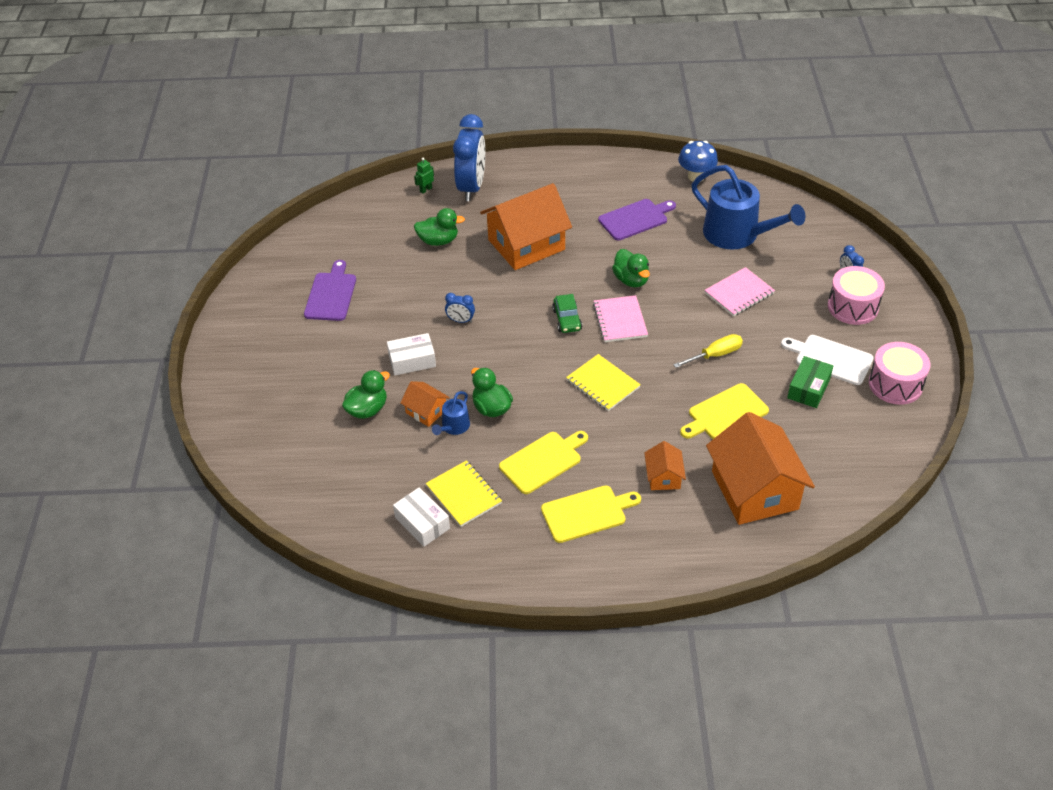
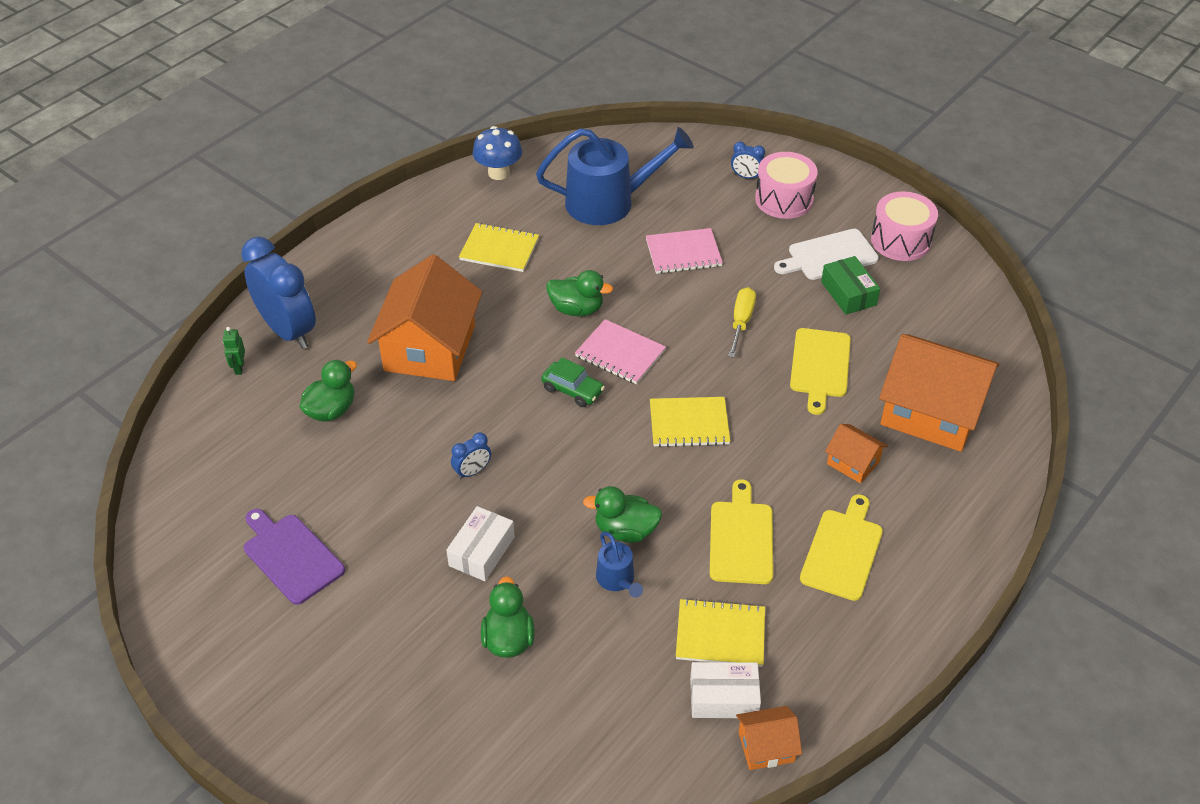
camera: 50 degrees left, 0 degrees up
(426, 411) = (569, 588): orange house -> orange house (766, 746)
(635, 219) = (499, 249): purple cutting board -> yellow notebook
(739, 293) = (683, 253): pink notebook -> pink notebook turned 75 degrees clockwise

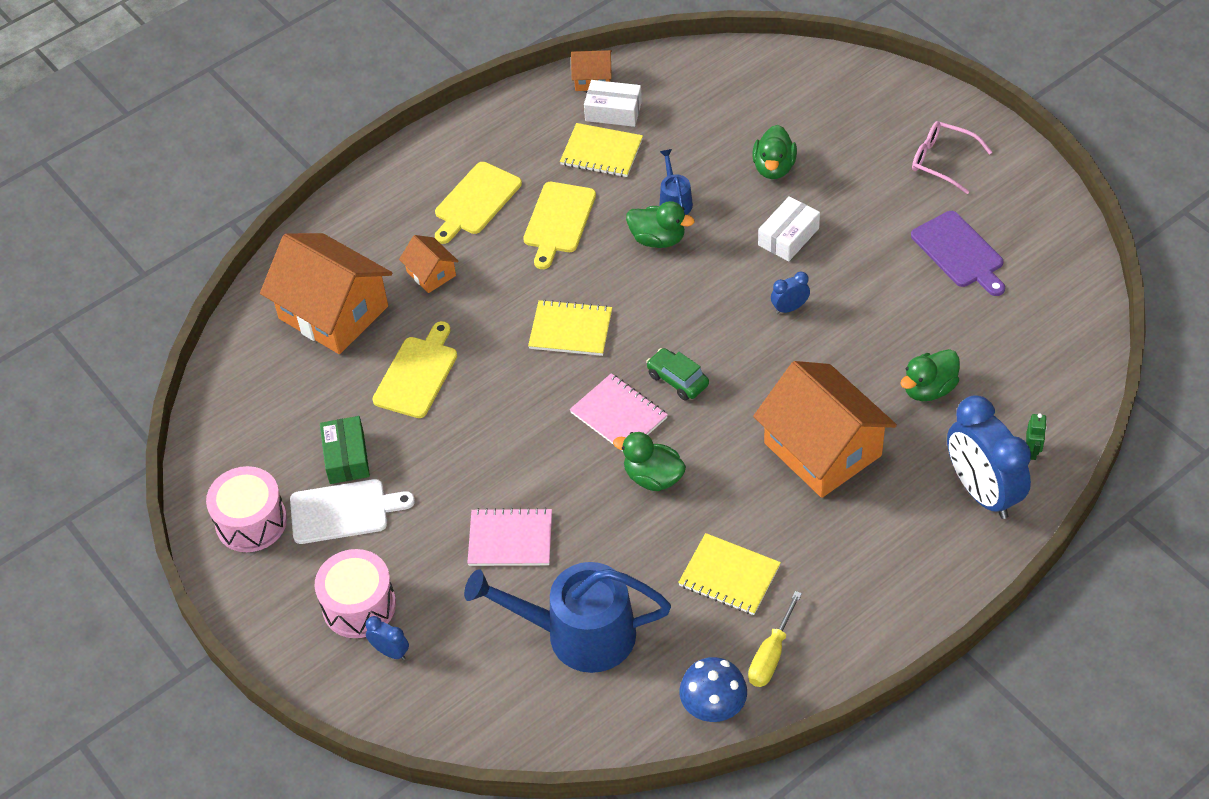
camera: 165 degrees left, 5 degrees up
(302, 675) = (943, 161): none -> pink glasses
(430, 348) = (822, 449): orange house -> orange house turned 60 degrees counterclockwise
(741, 322) = (478, 436): yellow screwdriver -> yellow screwdriver (771, 654)

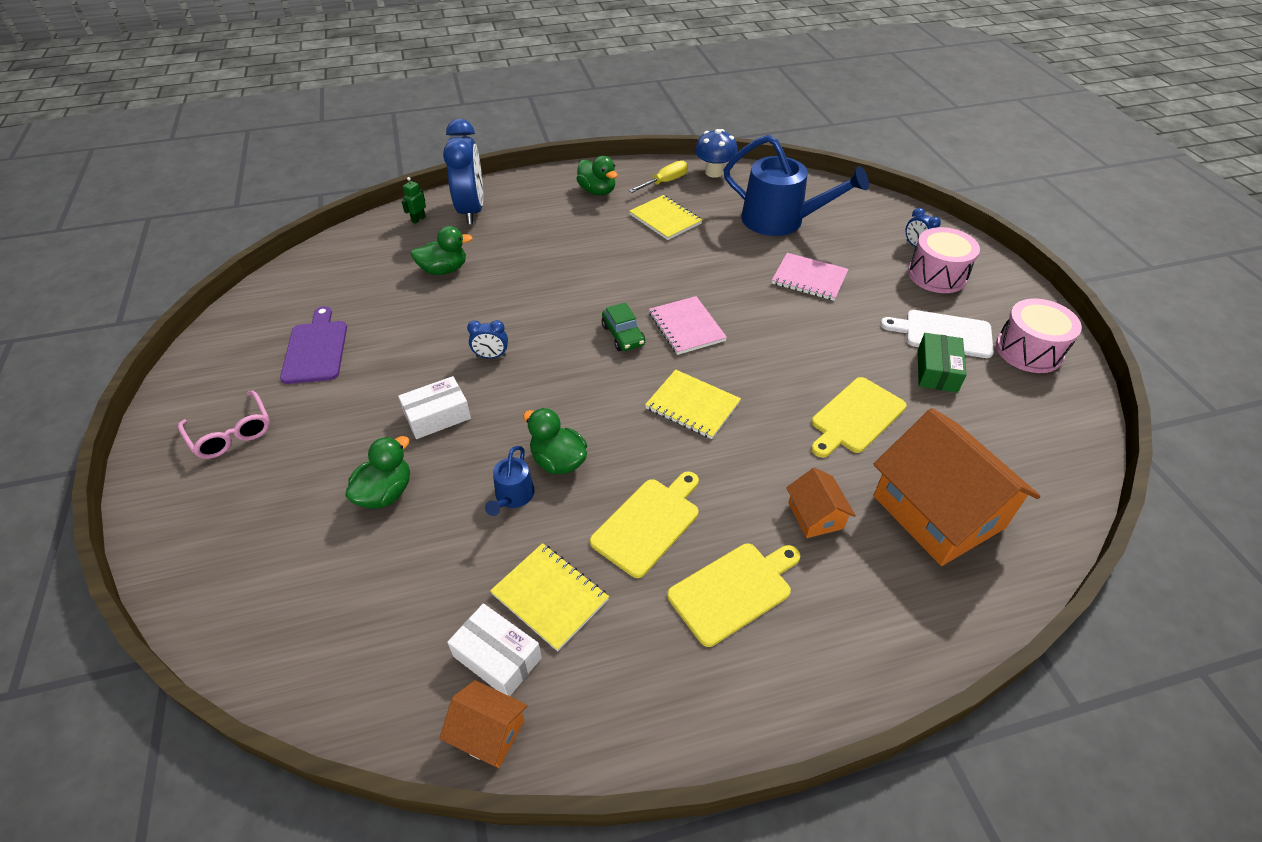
camera: 160 degrees left, 5 degrees down
(653, 477) = (683, 281): green duck -> green duck (597, 191)
(822, 449) = (550, 260): orange house -> none

